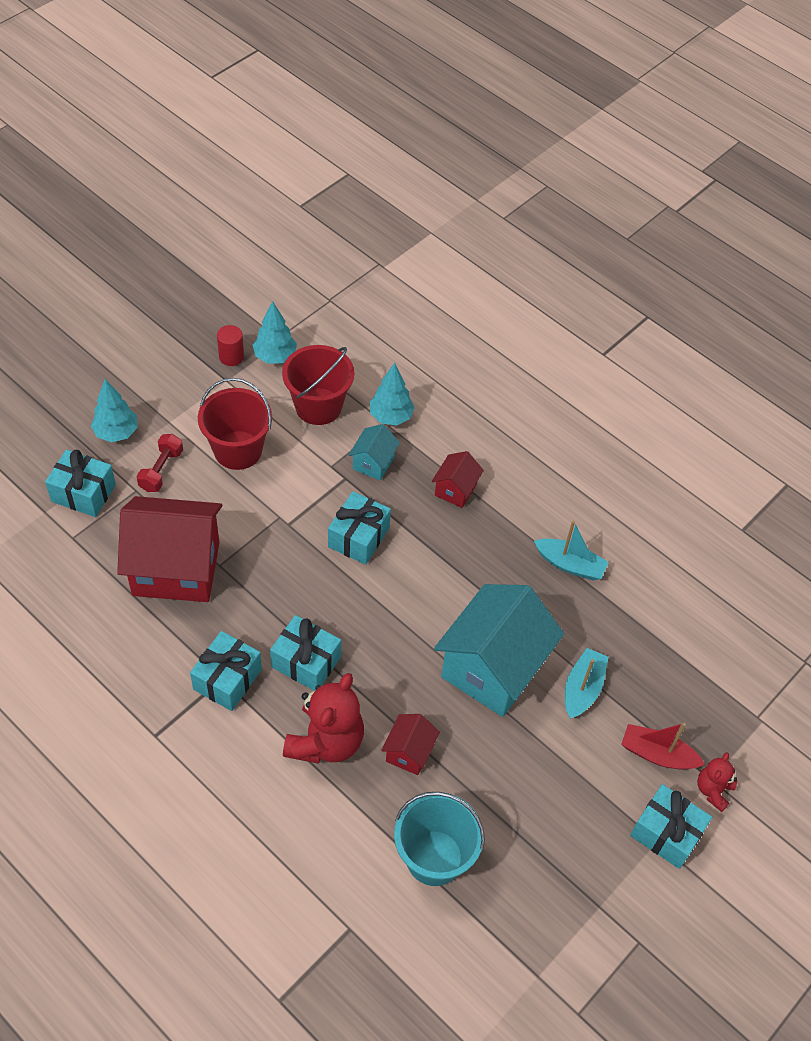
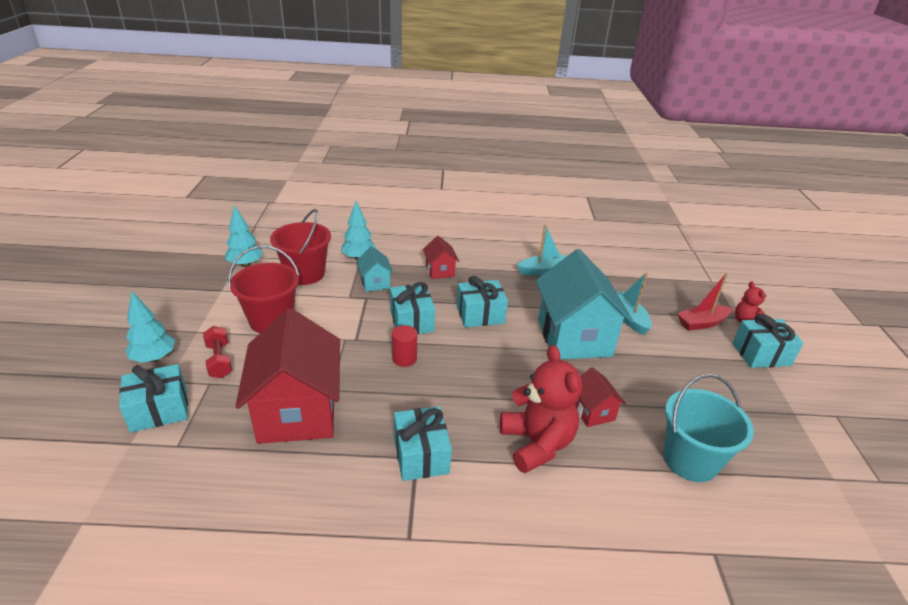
camera: 40 degrees left, 20 degrees down
(176, 568) = (297, 411): red house -> red house turned 60 degrees counterclockwise
(231, 357) = (212, 277): red cylinder -> red cylinder (404, 358)
(306, 662) = (463, 406): turquoise gift -> turquoise gift (480, 314)

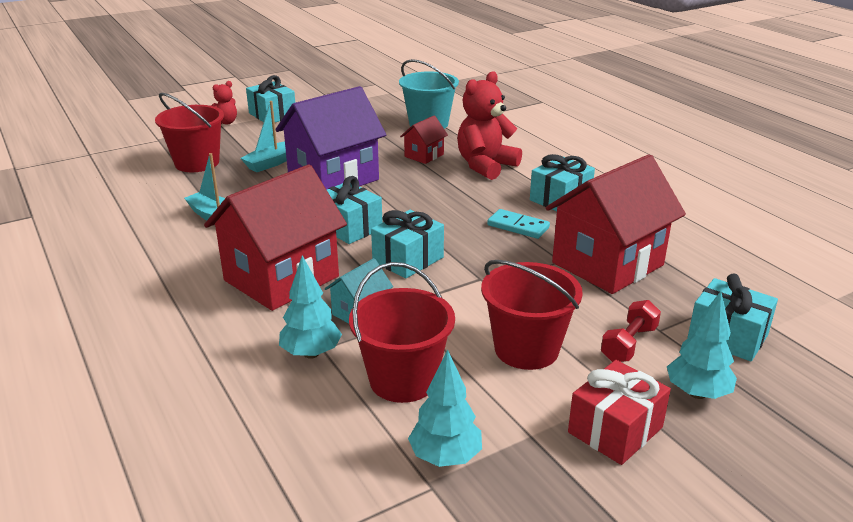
camera: 120 degrees left, 5 degrees down
(184, 315) = (615, 430): none -> red gift
(401, 396) = (518, 226): none -> turquoise domino
(404, 358) = (470, 242): red cylinder -> none
(440, 271) = (281, 278): red house -> red house, size x2.18
(574, 337) = (333, 178): turquoise house -> purple house
(649, 286) = (197, 163): none -> red bucket
(702, 323) = (246, 136): red boat -> none

